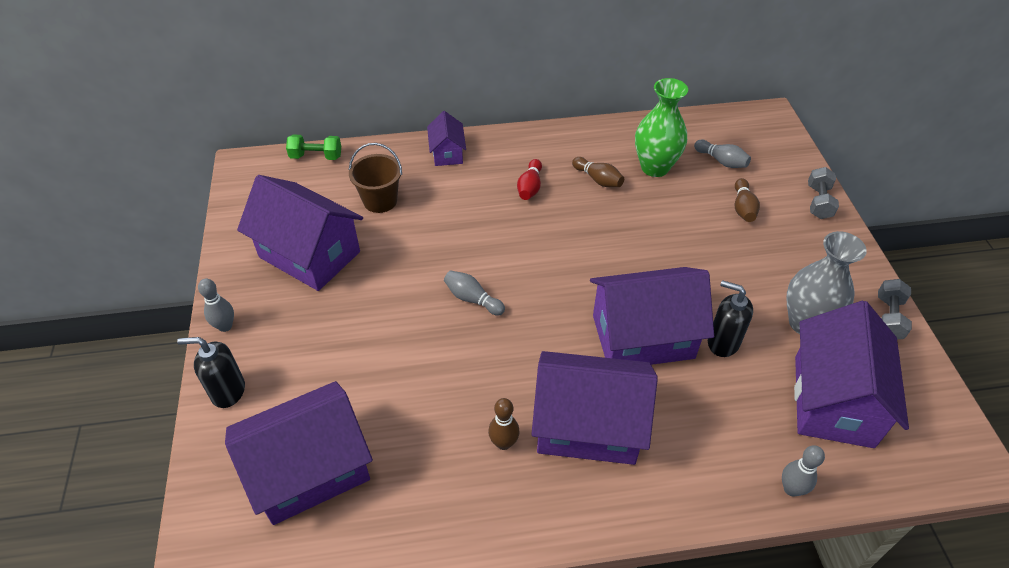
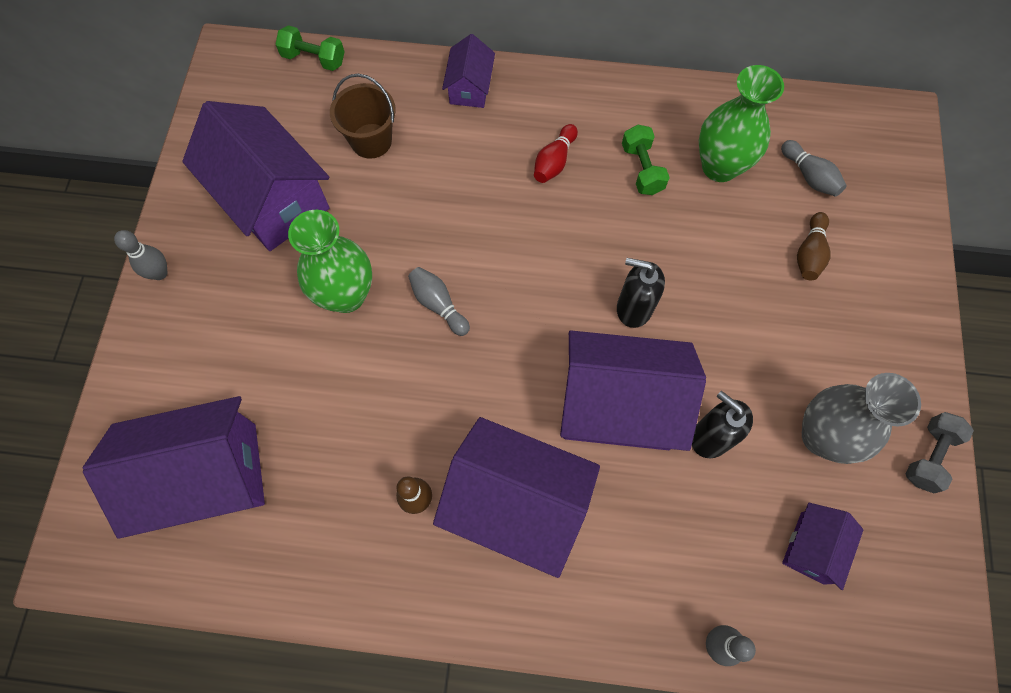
camera: 15 degrees right, 20 degrees up
(228, 391) = (144, 357): black soap dispenser -> black soap dispenser (633, 308)
(393, 308) = (346, 295): none -> green vase
(598, 179) = (642, 169): brown bowling pin -> green dumbbell
(818, 202) = (911, 267): grey dumbbell -> none
(833, 400) = (812, 547): purple house -> purple house, size x0.50

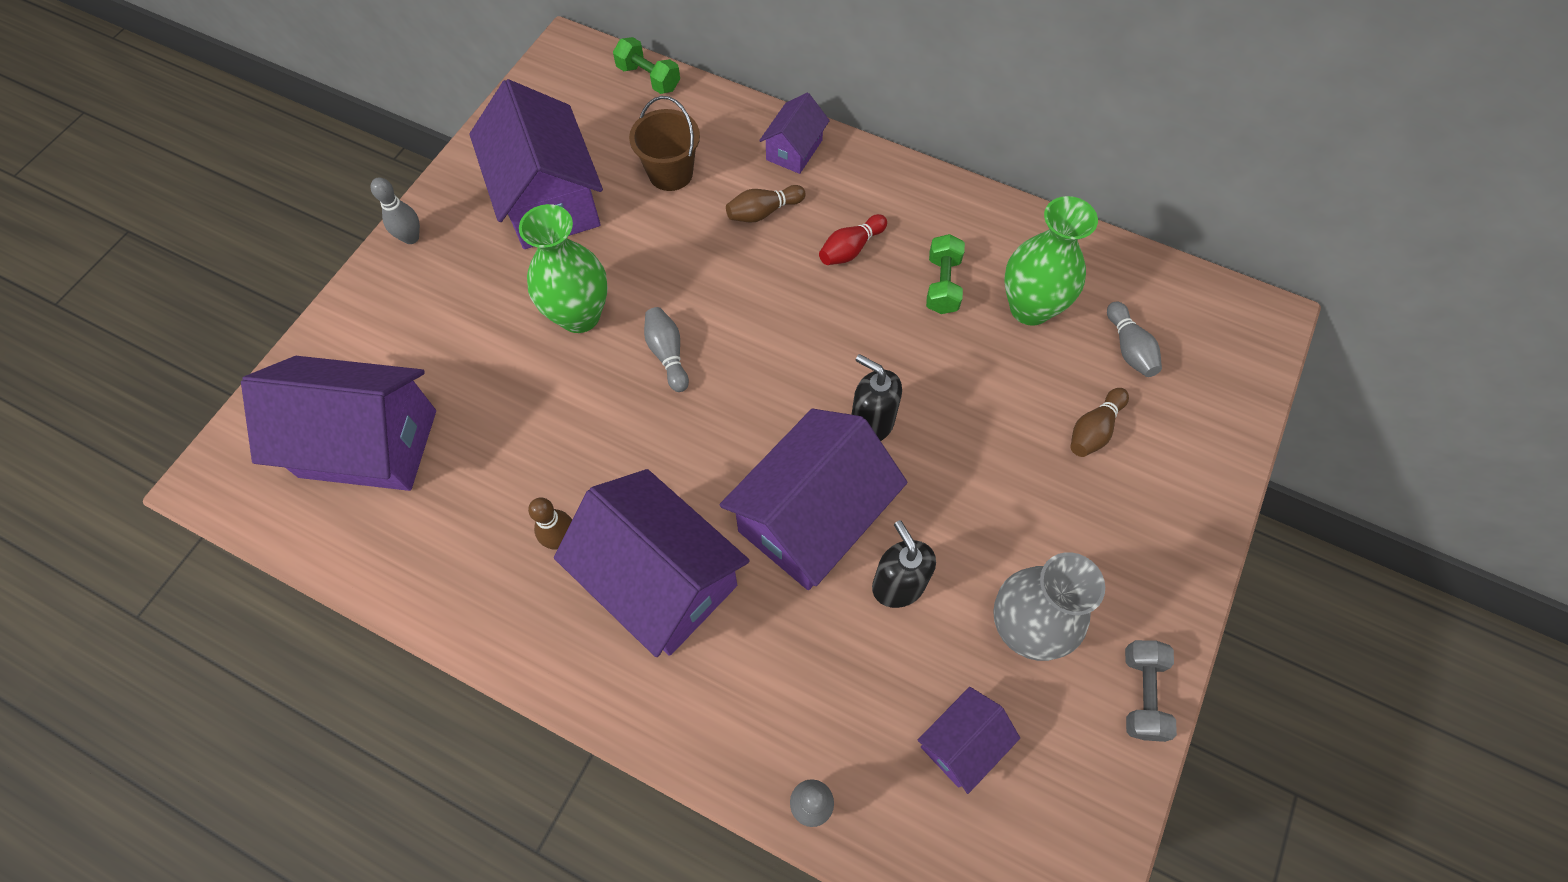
camera: 20 degrees right, 5 degrees down
(467, 151) = (763, 212): none -> brown bowling pin
(618, 405) = (811, 517): purple house -> purple house turned 75 degrees counterclockwise
(929, 456) = (1142, 694): grey dumbbell -> grey dumbbell turned 45 degrees counterclockwise

